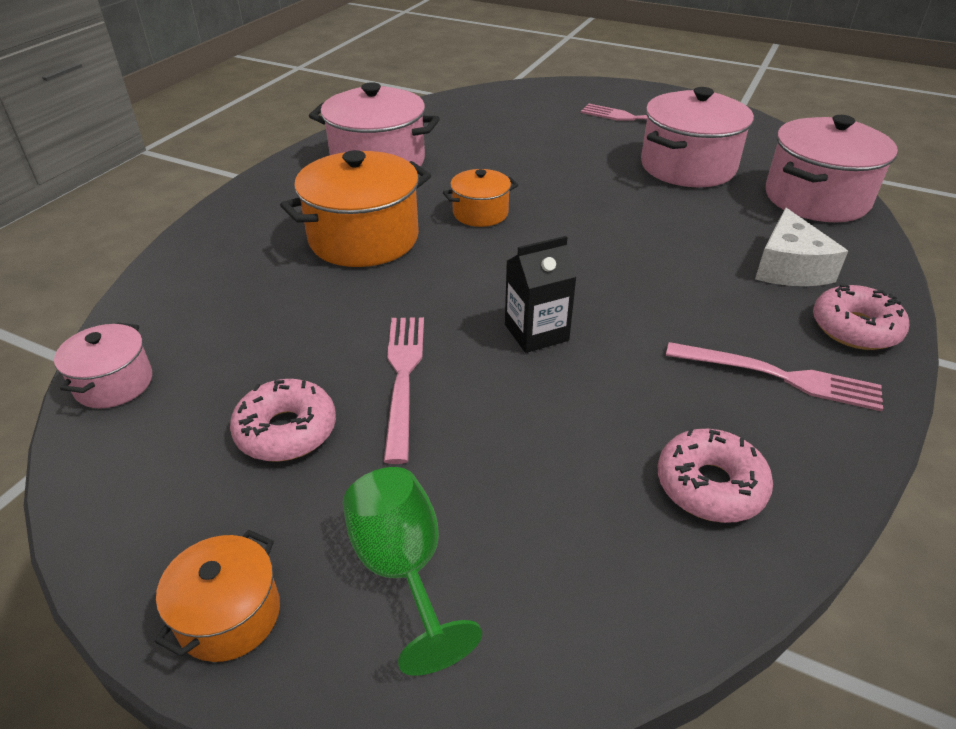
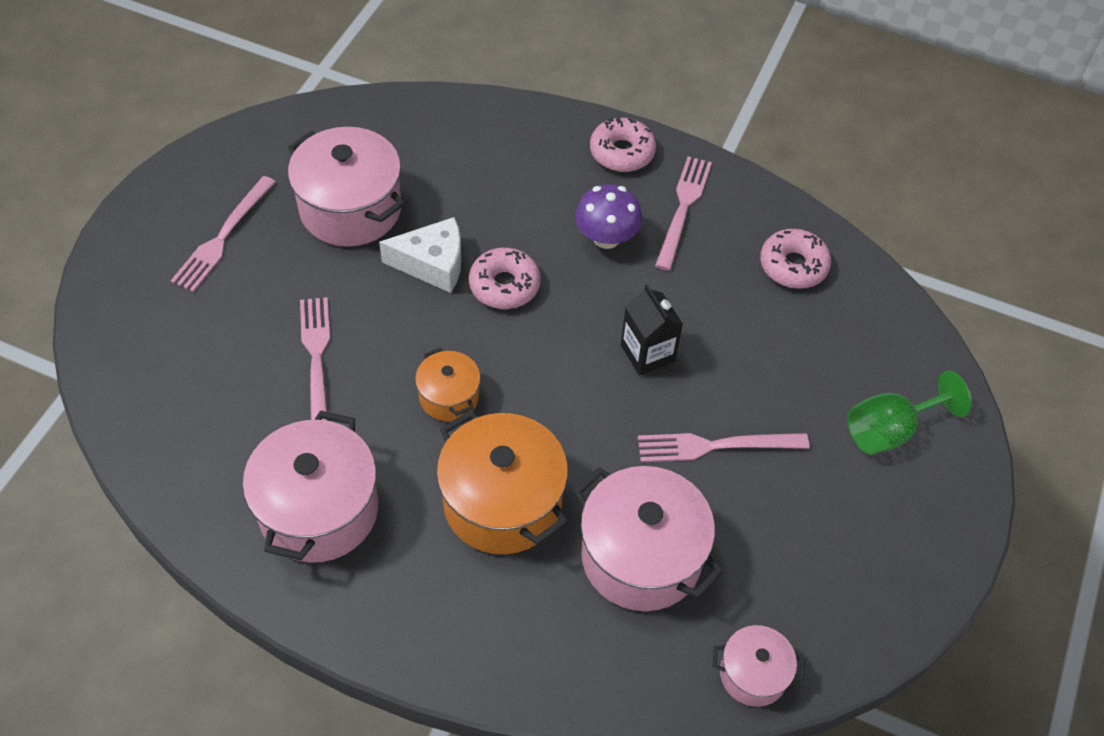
camera: 95 degrees left, 15 degrees up
(229, 615) = (942, 521): orange pot -> none
(286, 431) = (786, 520): pink donut -> pink donut (504, 285)
(519, 157) = (317, 359): none -> pink fork
(704, 310) = (606, 238): none -> purple mushroom
(789, 268) = (541, 171): white cheese -> white cheese (433, 264)
(816, 198) = (422, 125): pink pot -> pink pot (641, 557)

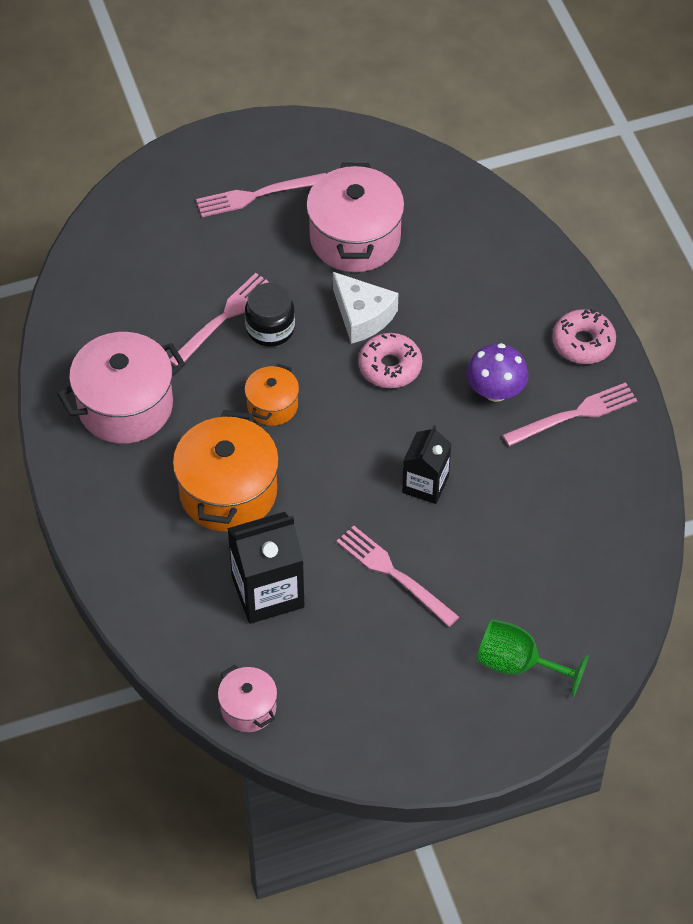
camera: 50 degrees right, 0 degrees up
(368, 335) = (270, 329): none -> black jar
(641, 557) = (268, 592): pink pot -> black carton
(793, 266) = (599, 514): pink donut -> none

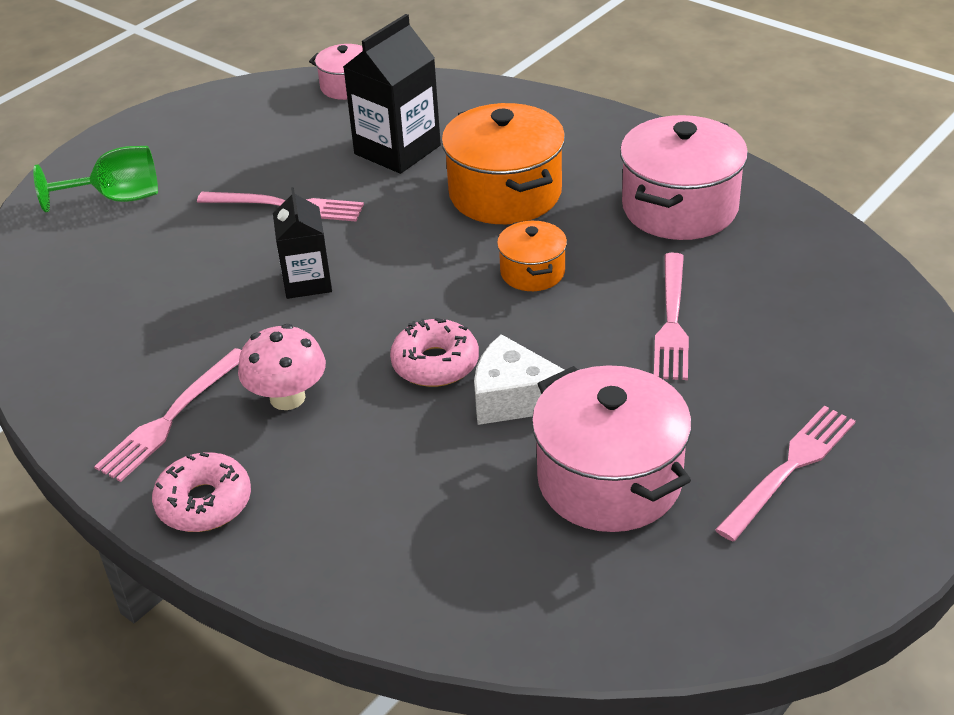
camera: 150 degrees right, 15 degrees down
(270, 329) = (609, 335): black jar -> none
(495, 391) = (287, 397): purple mushroom -> pink mushroom

